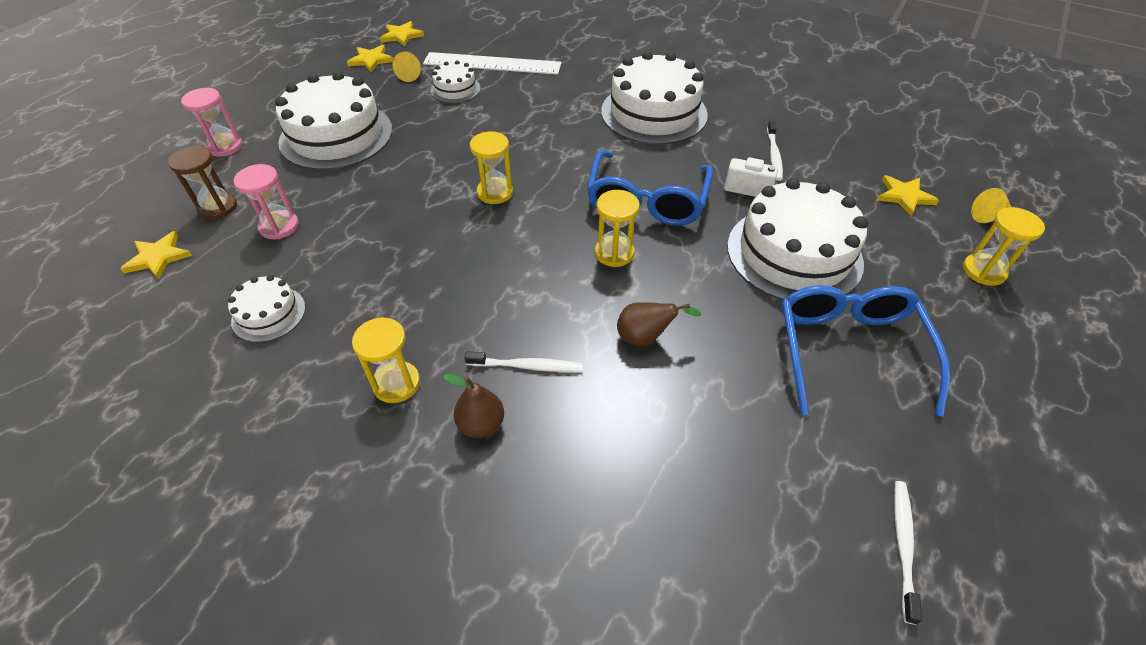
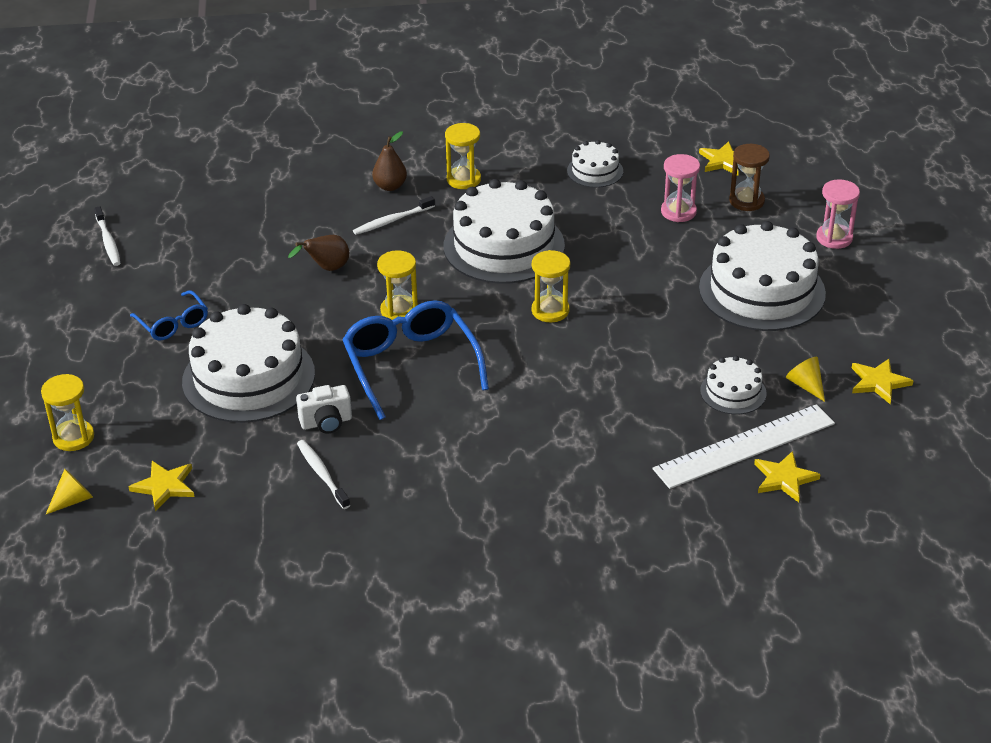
camera: 145 degrees right, 10 degrees down
(402, 36) = (907, 433): yellow star -> yellow star (784, 478)
(654, 113) = (490, 468): white cake -> white cake (504, 246)
(849, 352) = (173, 323): blue glasses -> blue glasses, size x0.55

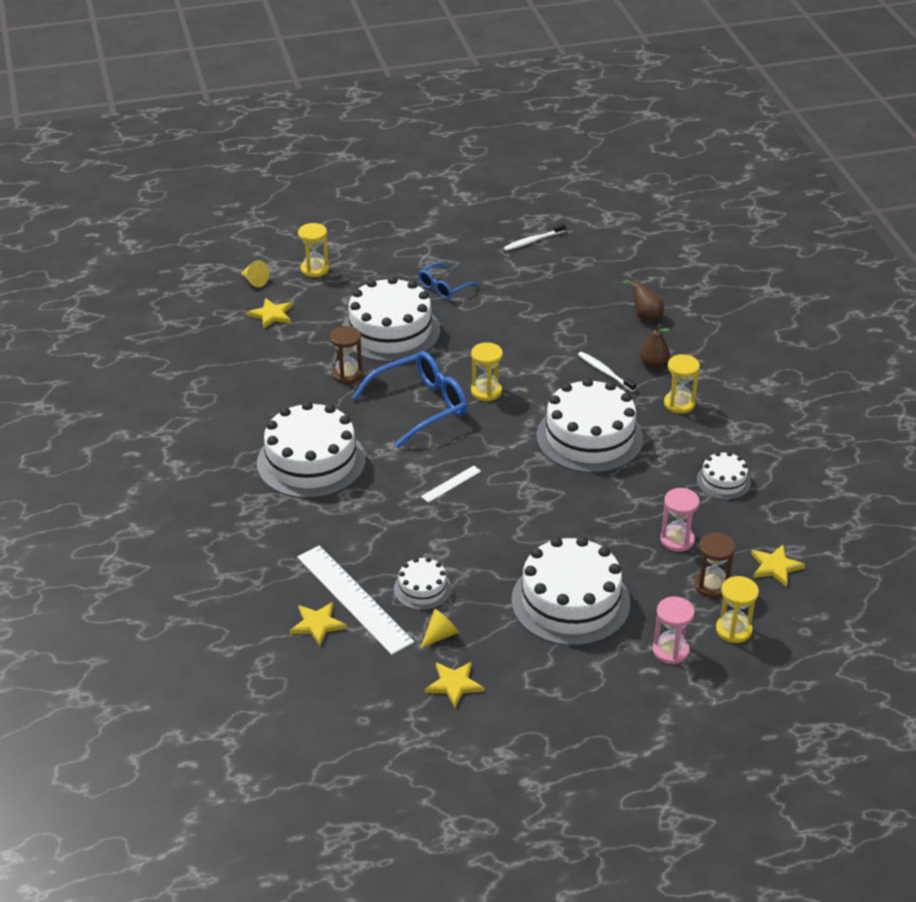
camera: 80 degrees right, 0 degrees up
(322, 474) = (292, 380): white toothbrush -> none
(326, 422) = (347, 374): white camera -> brown hourglass
(327, 268) = (530, 347): brown pear -> brown pear (645, 316)
(493, 466) = (311, 461): none -> white cake
(550, 310) = (507, 472): yellow hourglass -> yellow hourglass (733, 630)
(561, 354) = (451, 484): none -> white ruler

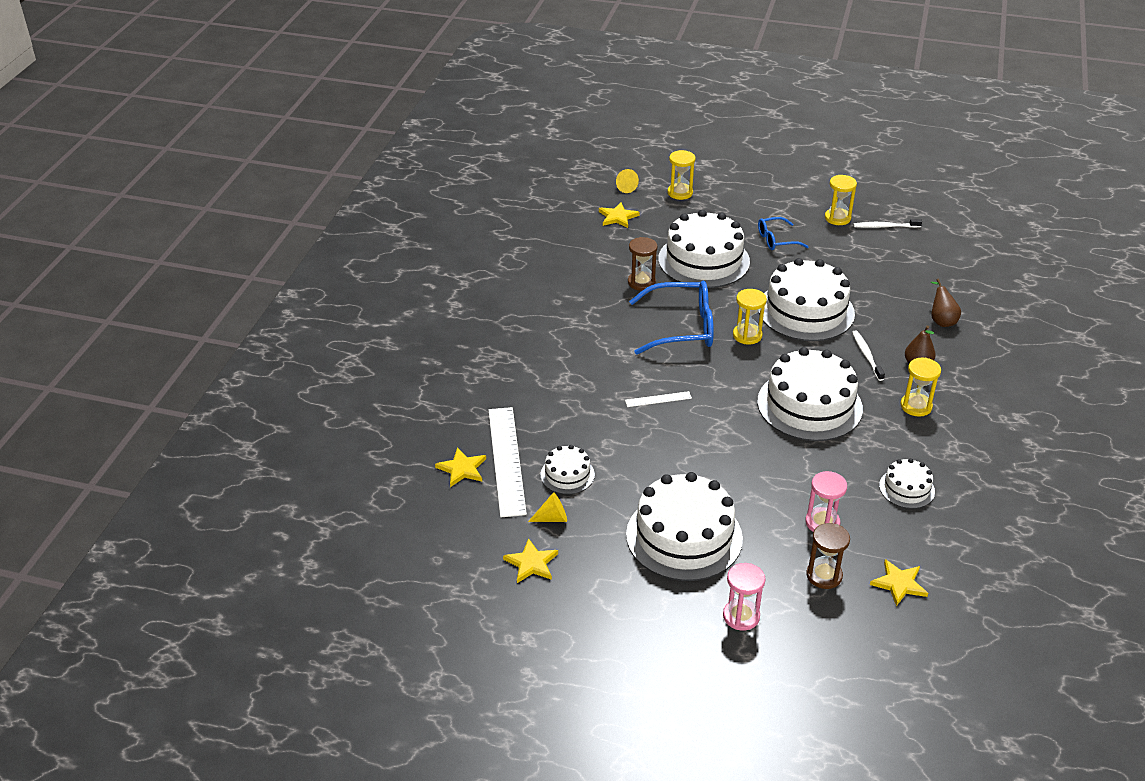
camera: 30 degrees right, 0 degrees up
(311, 461) = (559, 340): white cake -> white cake (806, 311)
(733, 630) = (814, 623): yellow hourglass -> yellow hourglass (837, 218)

